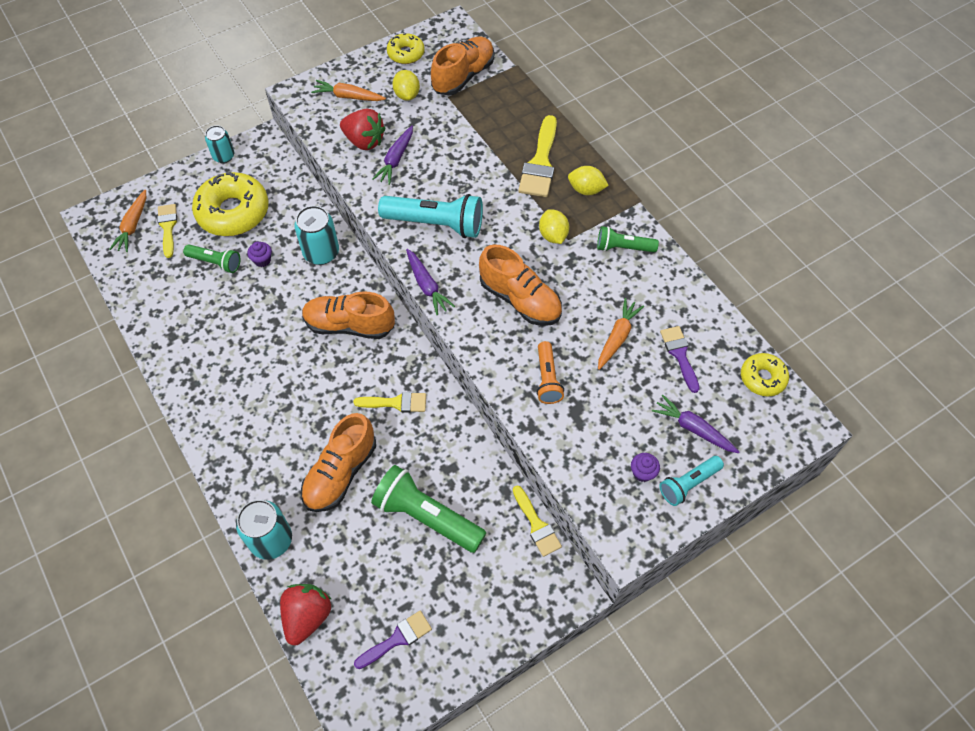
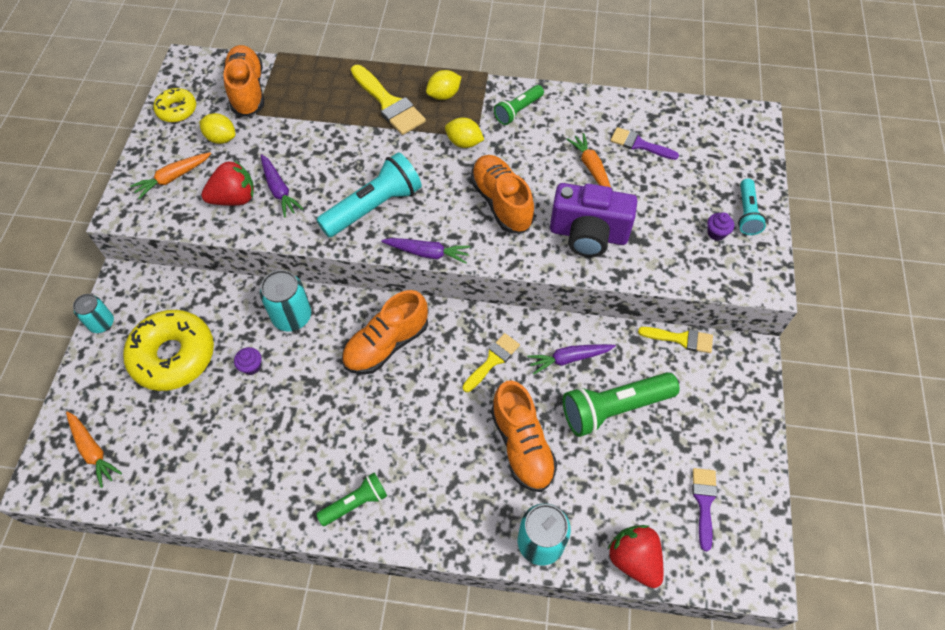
camera: 50 degrees left, 0 degrees up
(168, 227) = (129, 421): yellow brush -> none
(216, 262) = (213, 405): green flashlight -> green flashlight (355, 503)
(520, 300) = (501, 202): orange shoe -> orange shoe turned 105 degrees counterclockwise
(547, 379) = (588, 234): orange flashlight -> purple camera
(693, 428) = (705, 179): purple carrot -> purple carrot (569, 359)
(762, 378) = (698, 114): yellow donut -> none

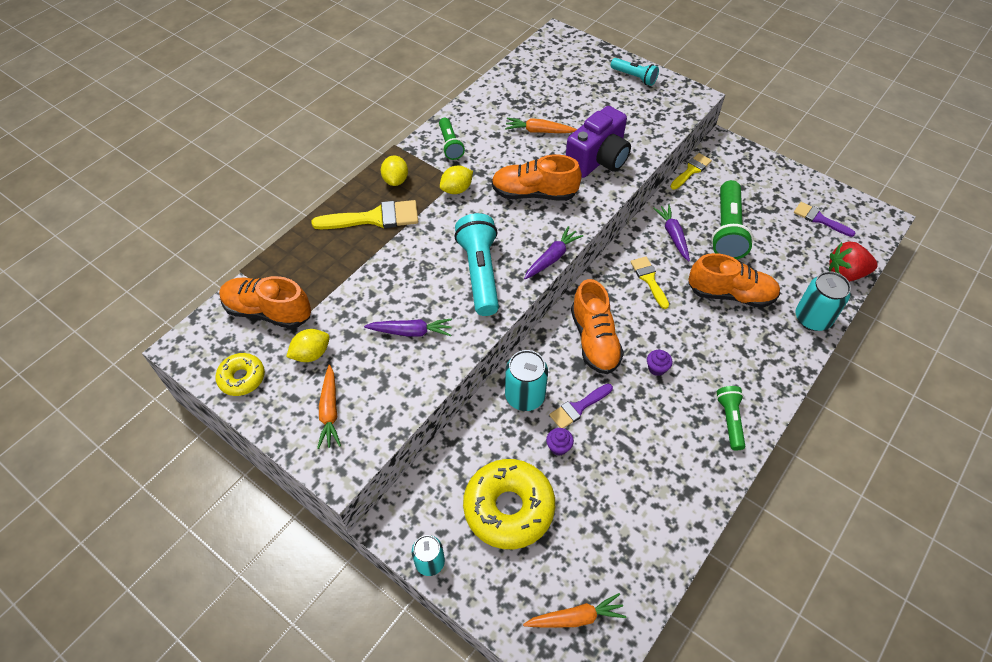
camera: 60 degrees left, 5 degrees down
(234, 198) = (394, 369): red strawberry -> none
(569, 359) = (673, 235): purple carrot -> purple carrot turned 150 degrees clockwise
(639, 144) = (536, 97): purple brush -> purple brush (578, 407)
(716, 233) = (640, 98): purple cupcake -> purple cupcake (656, 368)

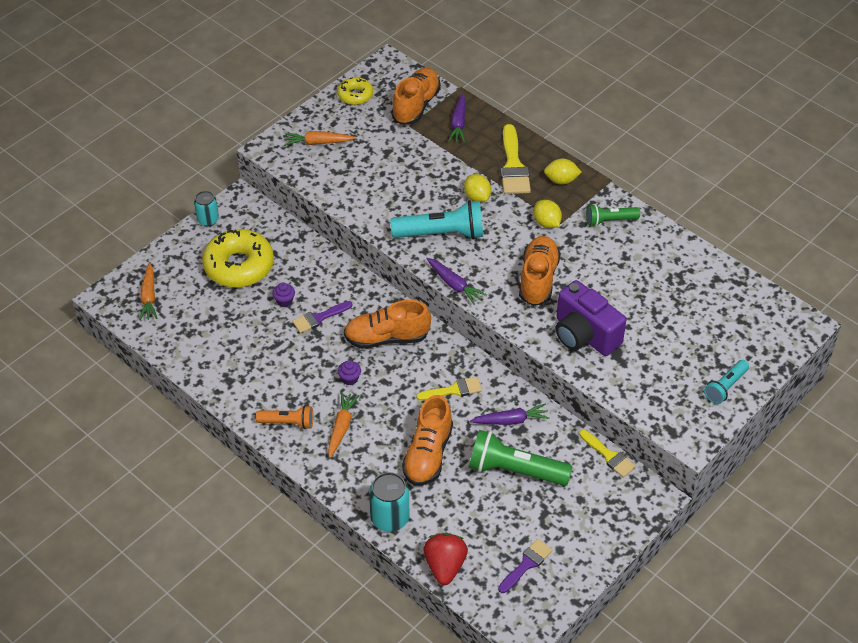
camera: 95 degrees right, 5 degrees down
(311, 354) = (371, 131): yellow lemon -> yellow lemon (477, 197)
(411, 332) = (384, 188): purple carrot -> purple carrot (458, 123)
(525, 396) = (336, 284): turquoise can -> none
(539, 131) = (630, 291): orange carrot -> orange carrot (341, 427)
(578, 407) = (319, 318): purple brush -> purple brush turned 90 degrees counterclockwise
(729, 420) = (288, 422): green flashlight -> orange flashlight

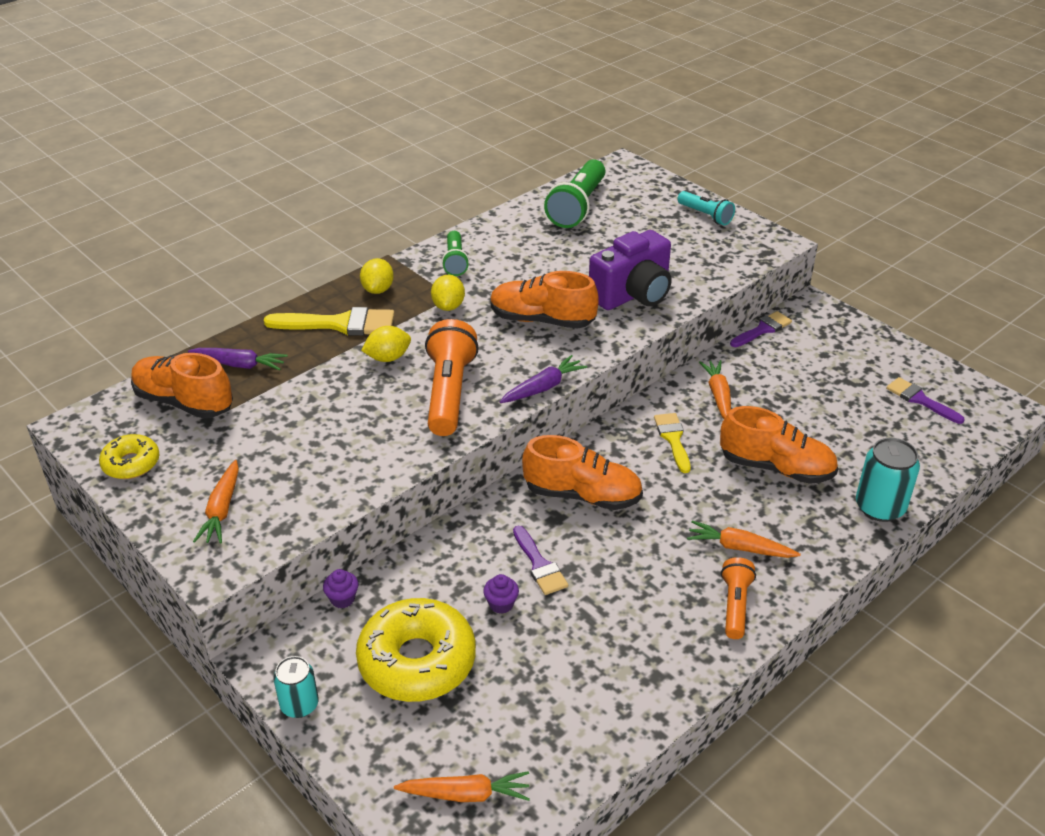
camera: 85 degrees left, 10 degrees down
(350, 379) = (654, 536): purple cupcake -> purple cupcake (342, 599)
(387, 338) = (582, 495): orange shoe -> orange shoe turned 75 degrees counterclockwise
(442, 233) = (448, 392): turquoise flashlight -> orange flashlight
(445, 566) = (939, 463): red strawberry -> none
(511, 420) = (718, 396): purple carrot -> orange carrot
(515, 470) = (792, 398): green flashlight -> green flashlight (578, 207)
(546, 223) = (448, 306): yellow lemon -> yellow lemon turned 60 degrees counterclockwise
(609, 456) = (763, 329): yellow brush -> purple brush

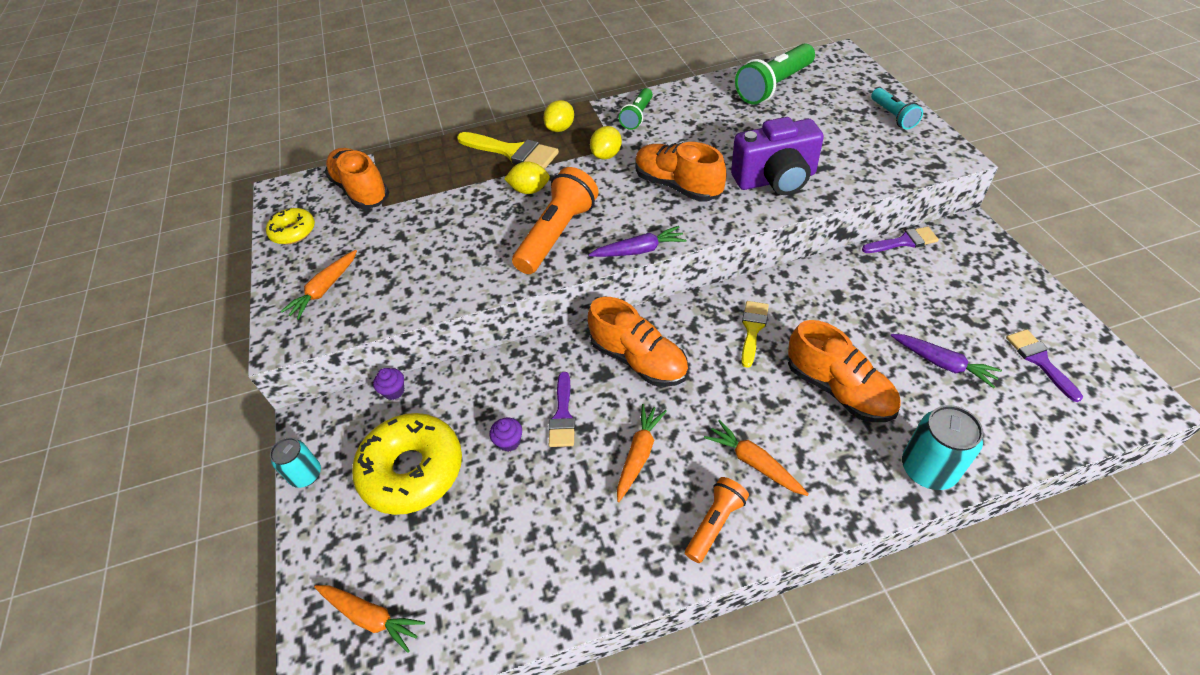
camera: 30 degrees right, 10 degrees up
(239, 364) = (419, 169): purple carrot -> purple carrot (942, 363)
(718, 396) = (821, 298): orange carrot -> orange carrot (639, 454)

